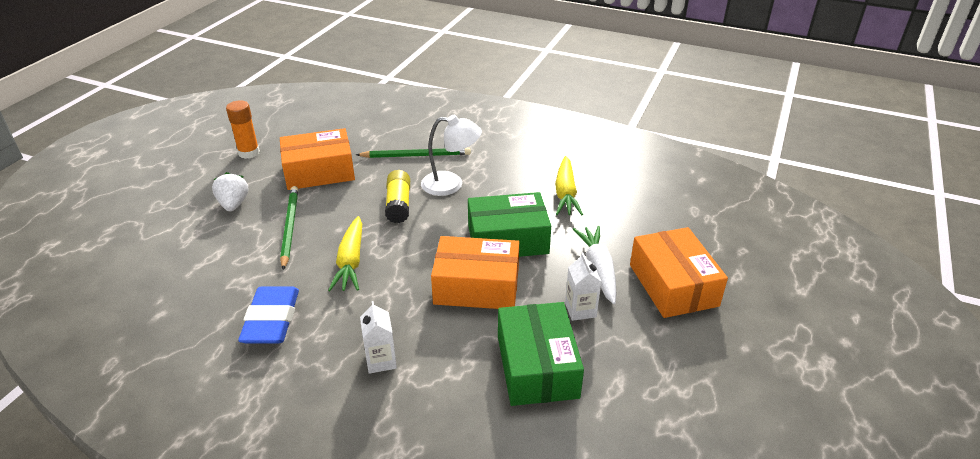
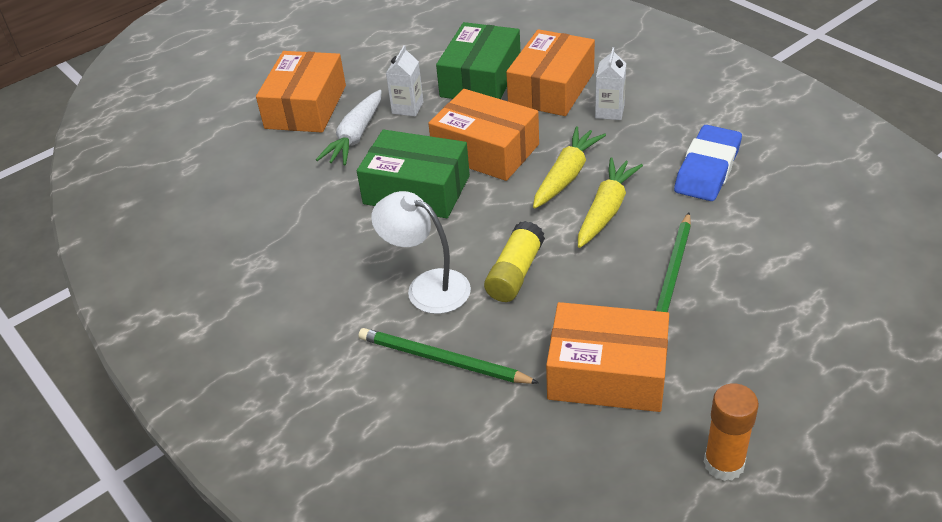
camera: 150 degrees left, 5 degrees up
(233, 204) = (751, 343): white strawberry -> none
(454, 375) = (551, 88): none -> orange box
(565, 193) = (298, 229): yellow carrot -> yellow carrot (566, 176)

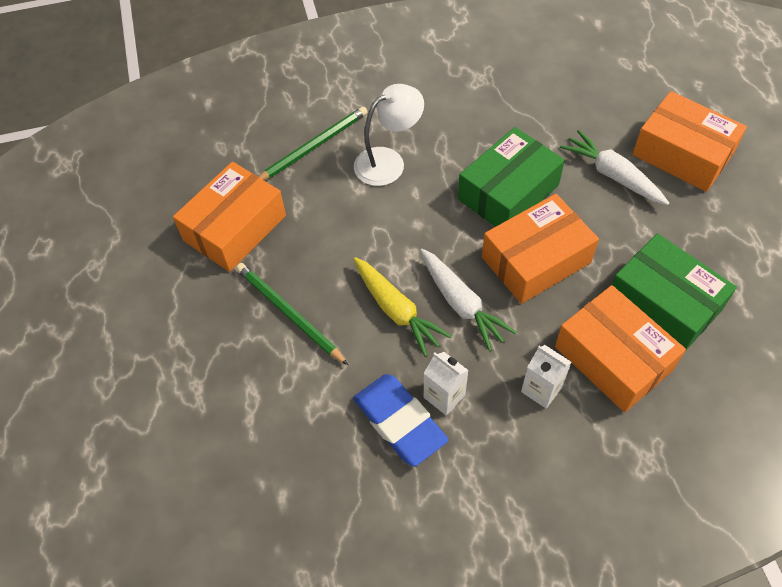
camera: 115 degrees right, 15 degrees up
(407, 108) = (640, 226): white carton -> white carton (444, 396)
(515, 273) = (366, 217): yellow glue stick -> none
(566, 176) = (461, 304): yellow carrot -> white carrot
(724, 464) = (122, 253): orange glue stick -> none

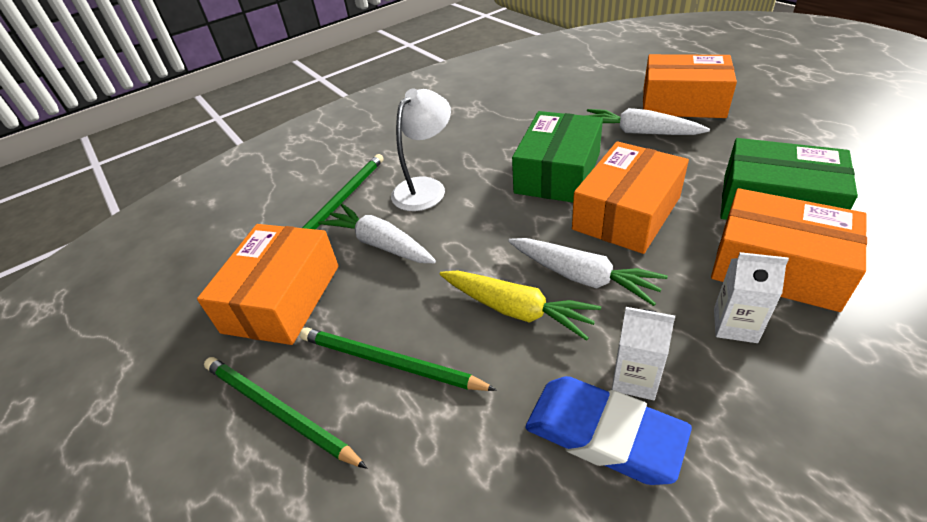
camera: 20 degrees left, 15 degrees down
(204, 318) = (278, 411): none -> green pencil
(326, 207) = (380, 244): none -> white carrot

